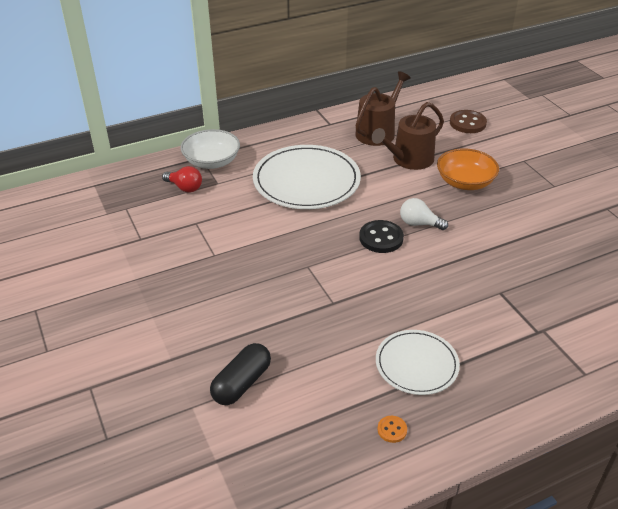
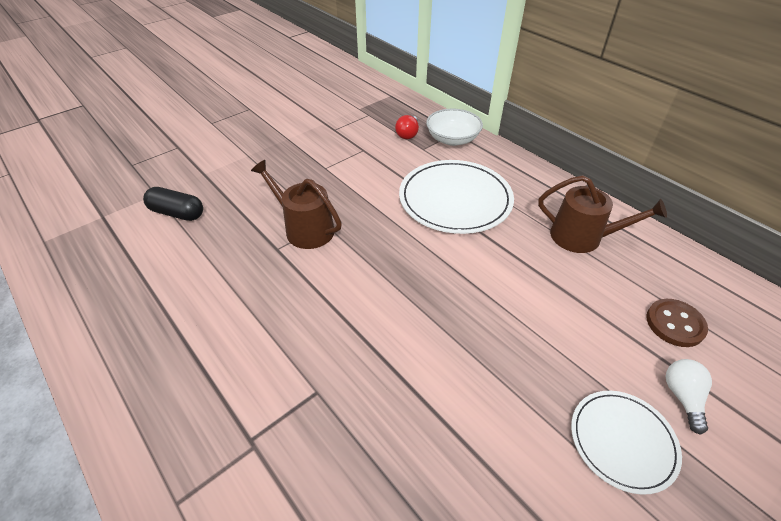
camera: 75 degrees right, 5 degrees up
(381, 238) = (383, 268): black button -> none
(392, 430) = (114, 314): orange button -> none
(409, 160) = (543, 272): brown watering can -> brown watering can (305, 229)
(416, 364) = (196, 322): white plate -> white plate (622, 441)
(419, 224) = (421, 297): white light bulb -> white light bulb (682, 397)
(465, 182) = (527, 334): orange bowl -> none

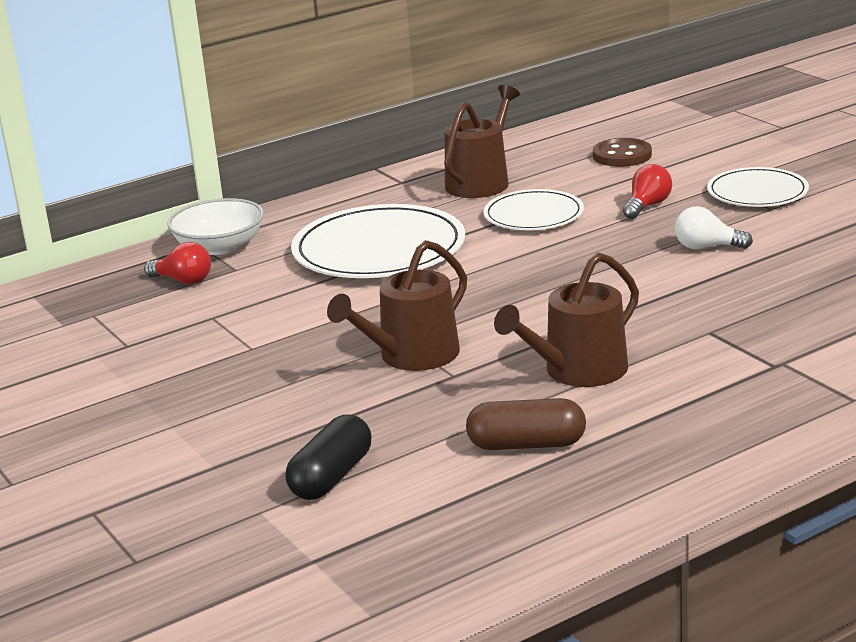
camera: 80 degrees left, 20 degrees down
(180, 288) = (527, 445): none -> brown capsule
(268, 309) = (578, 371): none -> brown watering can
(527, 271) = (533, 215): none -> white plate
(562, 345) = (647, 206): none -> red light bulb
(682, 397) = (709, 164): white light bulb -> white light bulb (707, 247)

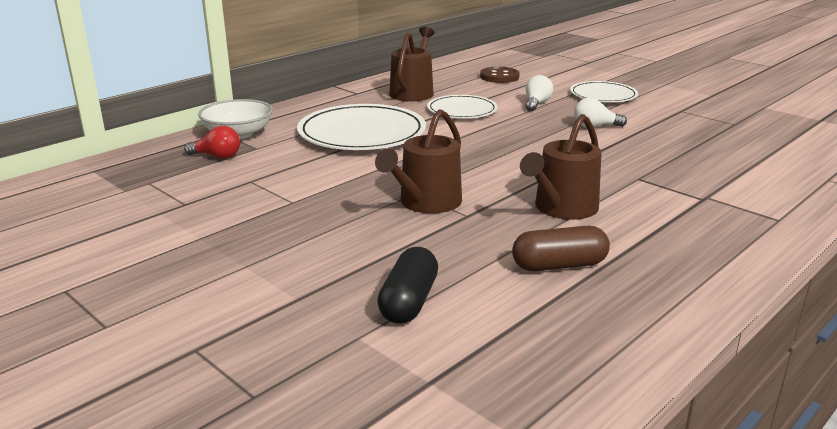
camera: 15 degrees left, 0 degrees up
(647, 206) = (536, 104): red light bulb -> white light bulb

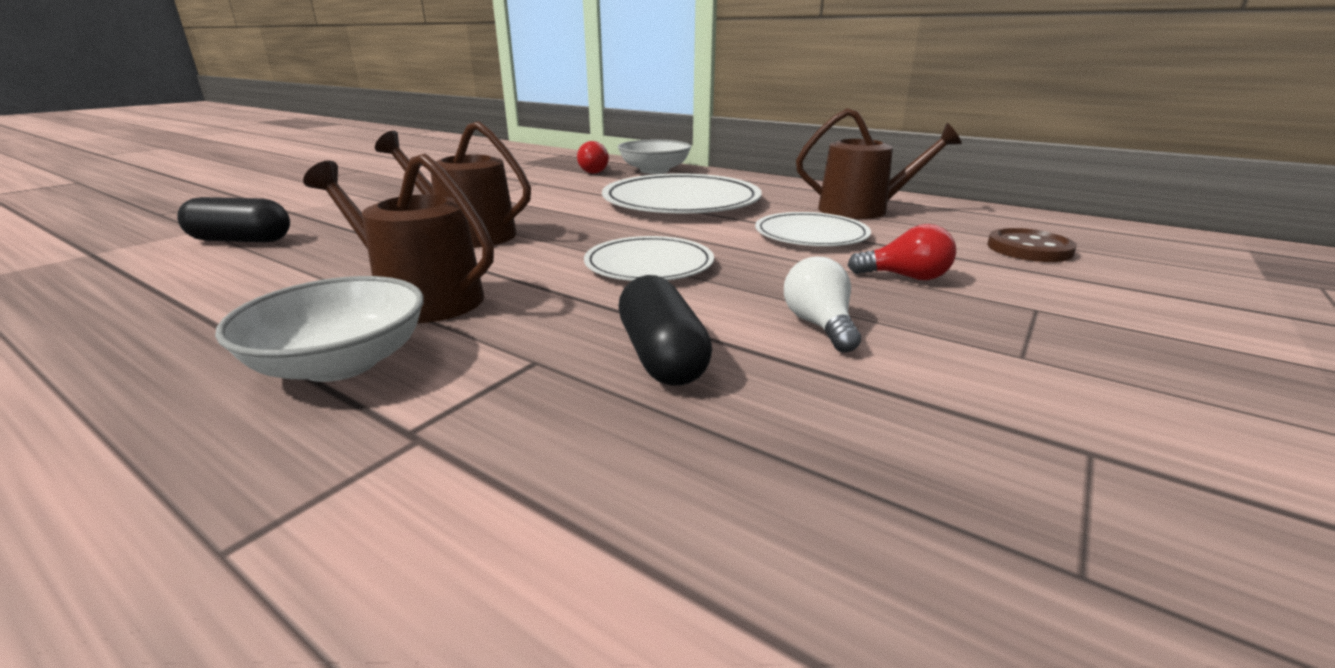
camera: 80 degrees right, 0 degrees up
(536, 104) = (905, 277): white light bulb -> red light bulb
(559, 265) = (245, 297): brown capsule -> none
(603, 95) = (1063, 337): white plate -> white plate (649, 264)
(629, 155) = (661, 356): none -> black capsule
(649, 219) = (341, 363): none -> white bowl

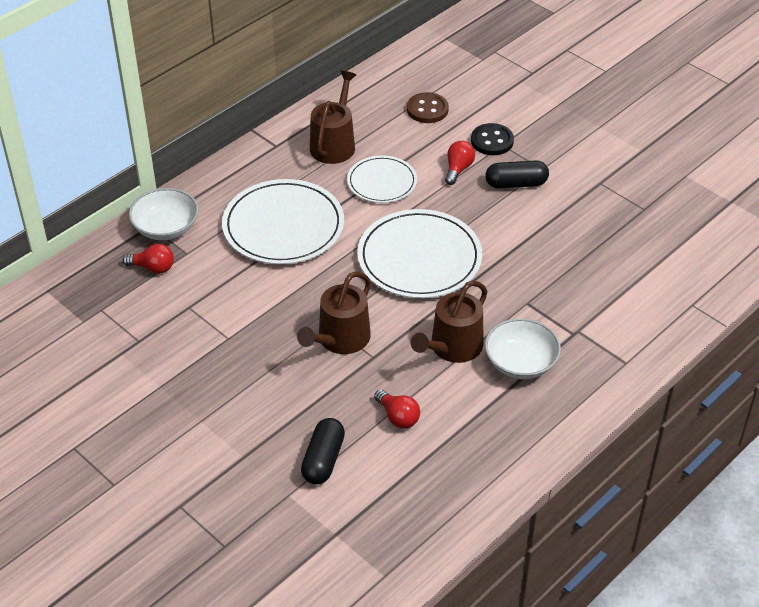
camera: 80 degrees left, 20 degrees up
(281, 272) = (398, 417): none -> red light bulb
(649, 264) = (419, 258): white plate -> white plate, size x1.69
(661, 356) = (528, 265): black capsule -> black capsule (516, 184)
(819, 325) = (507, 214): white light bulb -> none
(1031, 299) = (492, 141): none -> black button

